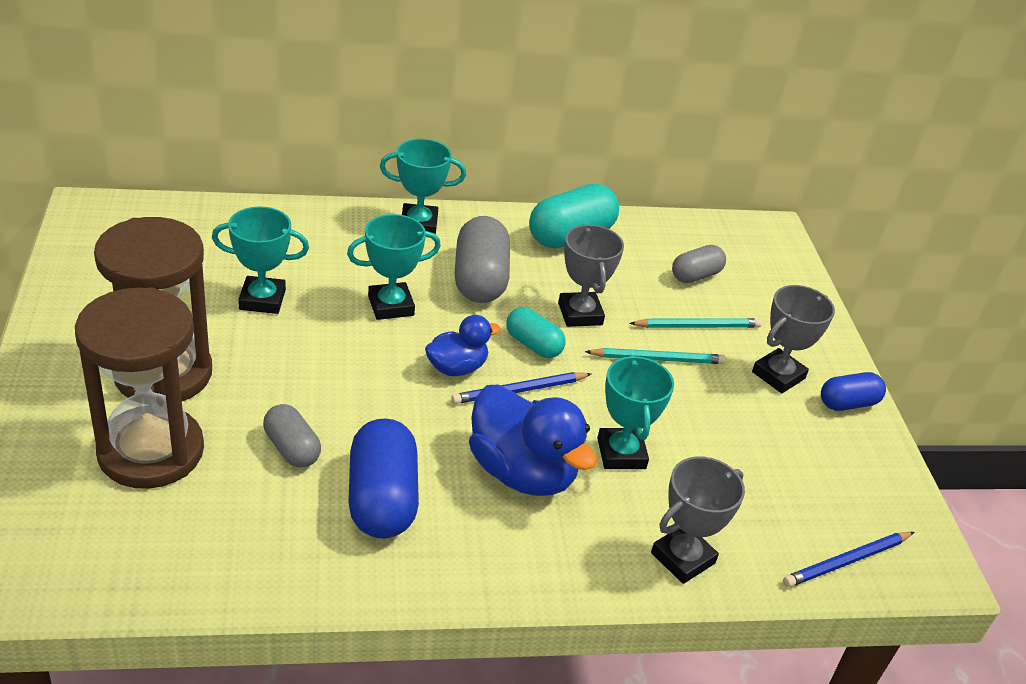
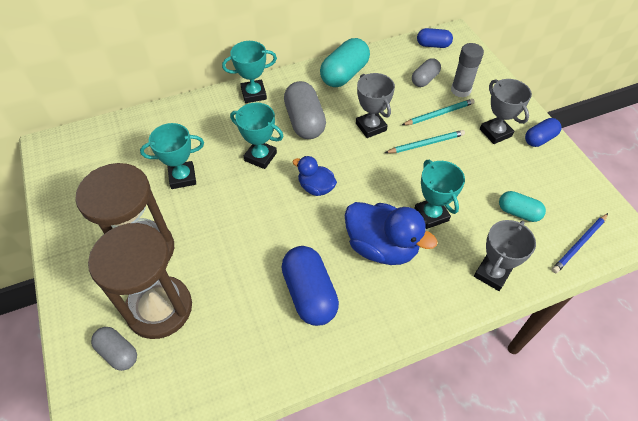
camera: 10 degrees left, 15 degrees up
(292, 448) = (243, 277): grey capsule -> grey capsule (118, 352)
(391, 306) = (260, 157): turquoise trophy -> turquoise trophy turned 60 degrees clockwise
(457, 368) = (316, 187): blue duck -> blue duck turned 105 degrees counterclockwise
(519, 391) = (358, 191): blue pencil -> none
(533, 345) = (353, 157): turquoise capsule -> turquoise capsule (518, 212)
(731, 234) = (433, 45): none -> blue capsule
(747, 305) = (460, 90): none -> grey glue stick
(778, 375) = (495, 132): grey trophy -> grey trophy turned 60 degrees counterclockwise

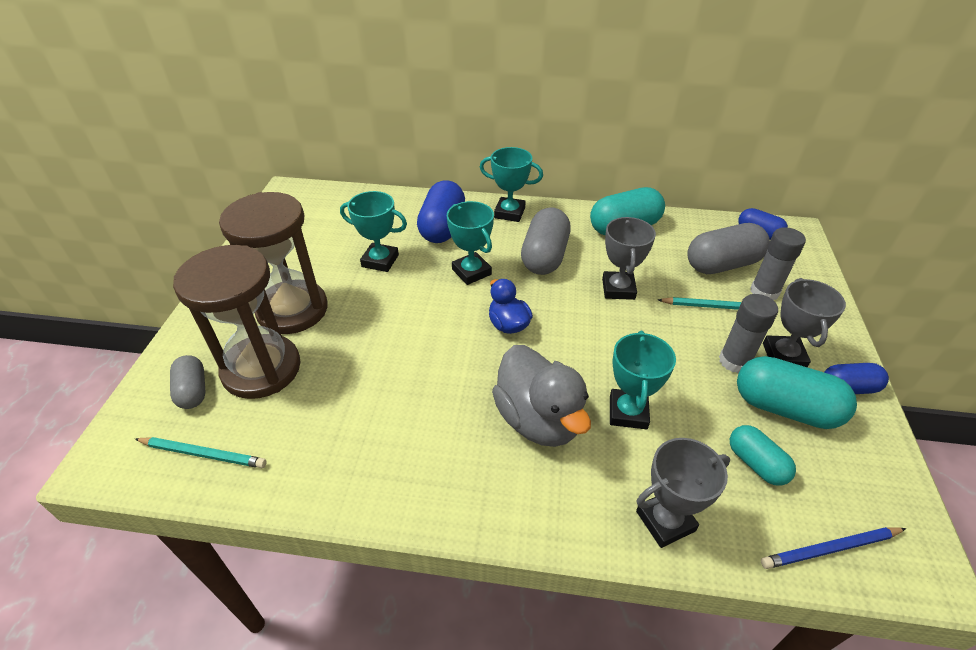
camera: 30 degrees right, 10 degrees down
(309, 293) = (418, 429): blue capsule -> blue capsule (442, 227)
(381, 247) = (538, 419): blue duck -> grey duck
(424, 79) = (722, 264): grey capsule -> grey capsule, size x1.69
(426, 143) = (676, 332): turquoise pencil -> turquoise pencil (203, 454)
(471, 149) = (734, 361): none -> grey glue stick
(514, 168) = (784, 408): none -> turquoise capsule

